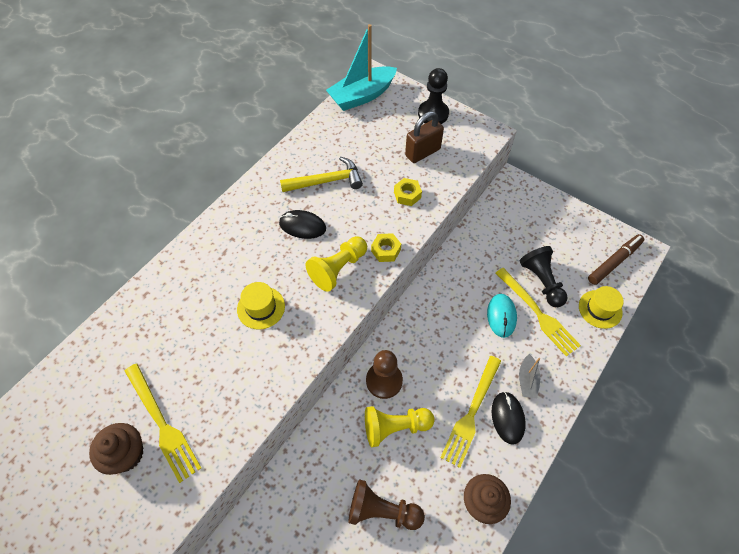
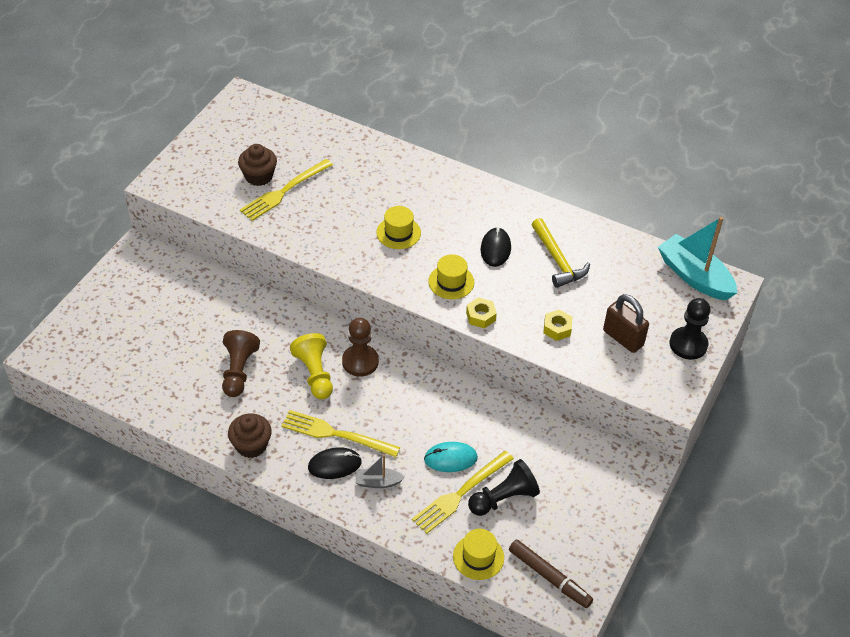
camera: 80 degrees right, 10 degrees down
(338, 269) = (451, 282): yellow pawn -> yellow hat

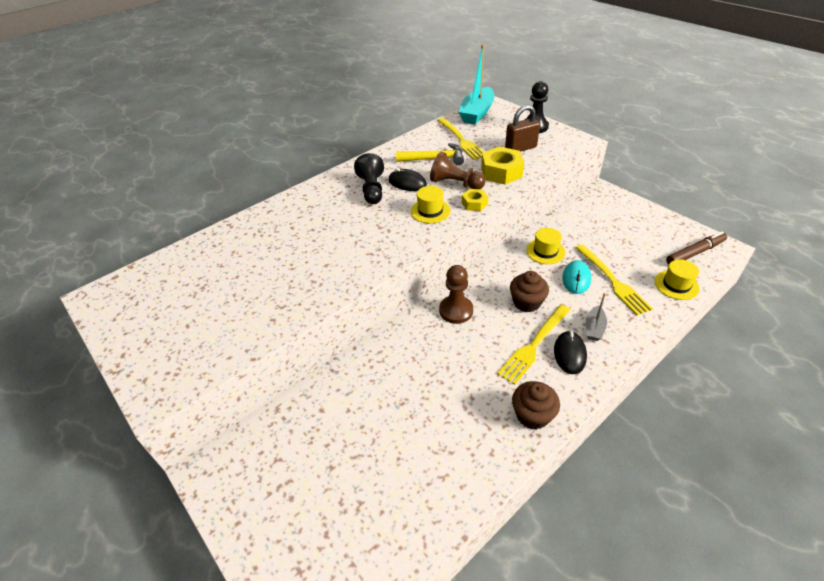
camera: 65 degrees left, 5 degrees down
(238, 371) = (432, 405): brown pawn -> brown pawn (455, 184)
(259, 176) = (219, 305): brown cupcake -> brown cupcake (526, 302)
(283, 192) = (255, 291): yellow fork -> yellow fork (461, 140)
(315, 374) = (458, 345): yellow pawn -> none
(398, 233) = (358, 228): yellow hat -> yellow hat (545, 251)
(504, 498) = (620, 259): black pawn -> black pawn (372, 189)
(557, 328) = (501, 172): yellow nut -> yellow nut, size x1.79
(694, 276) = (477, 113): turquoise boat -> turquoise boat turned 45 degrees counterclockwise

